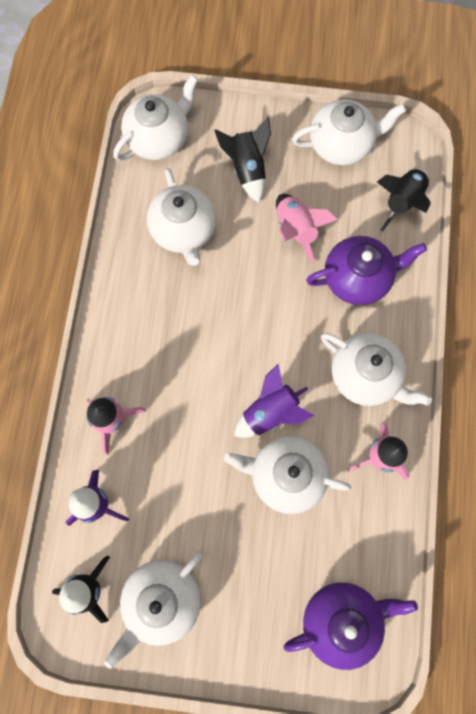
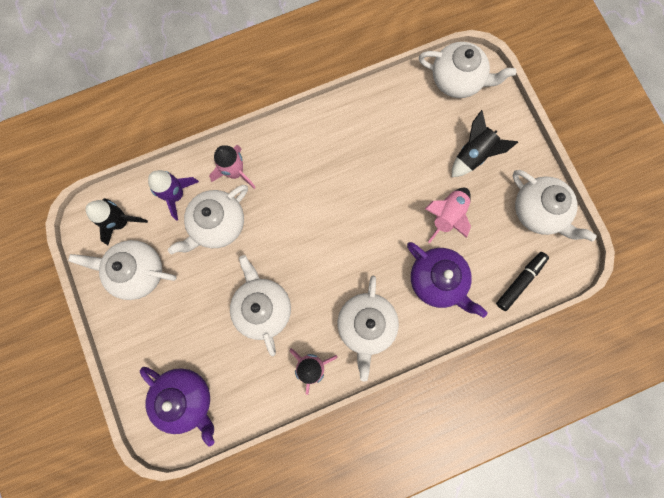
camera: 60 degrees right, 5 degrees up
(184, 231) = (397, 138): white teapot -> white teapot (217, 224)
(270, 412) = (301, 273): purple rocket -> none
(402, 202) = (520, 281): black rocket -> black marker

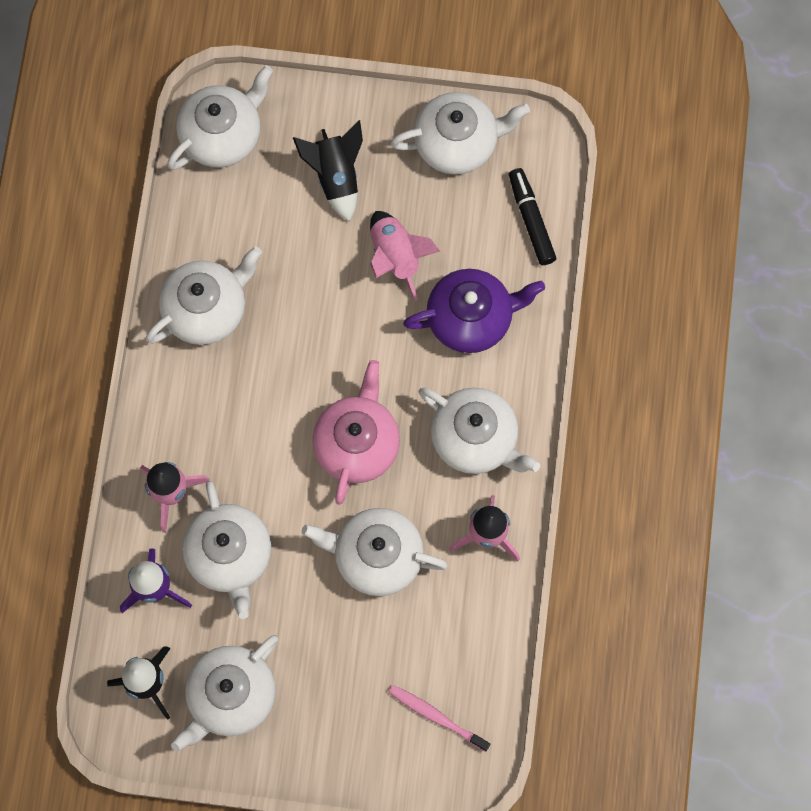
camera: 60 degrees left, 5 degrees down
(186, 398) = (437, 717): purple teapot -> pink toothbrush
(323, 258) = (357, 443): none -> pink teapot
(352, 130) = (207, 309): none -> white teapot

